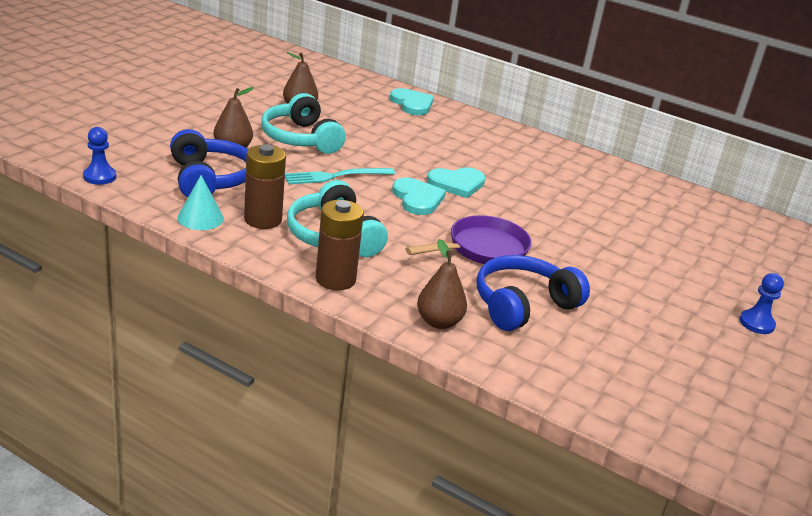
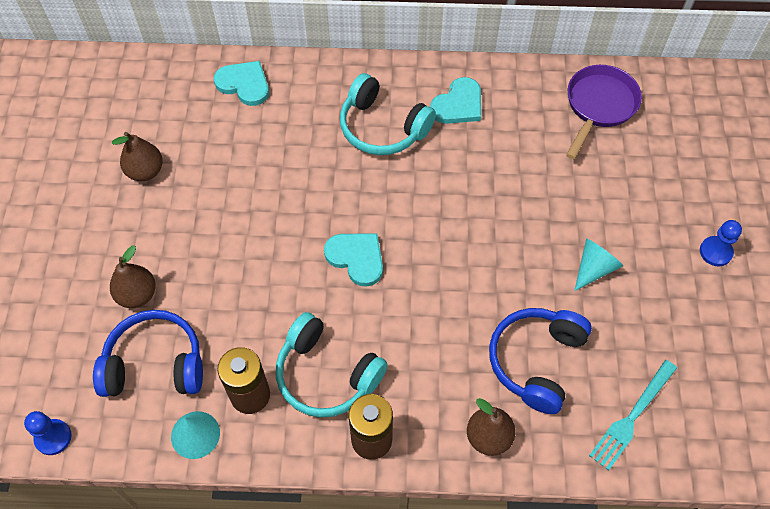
camera: 25 degrees left, 30 degrees up
(209, 179) = (155, 364): blue headphones -> blue headphones turned 45 degrees counterclockwise
(301, 138) = (186, 228): turquoise headphones -> turquoise headphones (382, 127)
(335, 176) = (262, 273): turquoise fork -> turquoise fork (632, 417)
(457, 184) = (374, 206): turquoise heart -> turquoise heart (458, 104)
(482, 249) = (458, 300): purple pan -> purple pan (599, 106)
(624, 284) = (594, 268): none -> turquoise cone

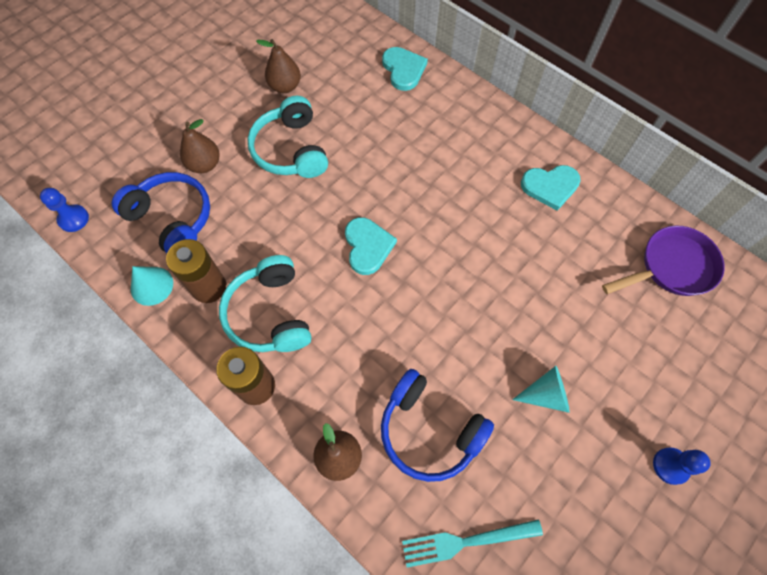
camera: 40 degrees right, 5 degrees up
(382, 127) = (475, 165): turquoise headphones -> turquoise headphones (291, 150)
(536, 361) = (429, 430): blue headphones -> blue headphones turned 120 degrees counterclockwise

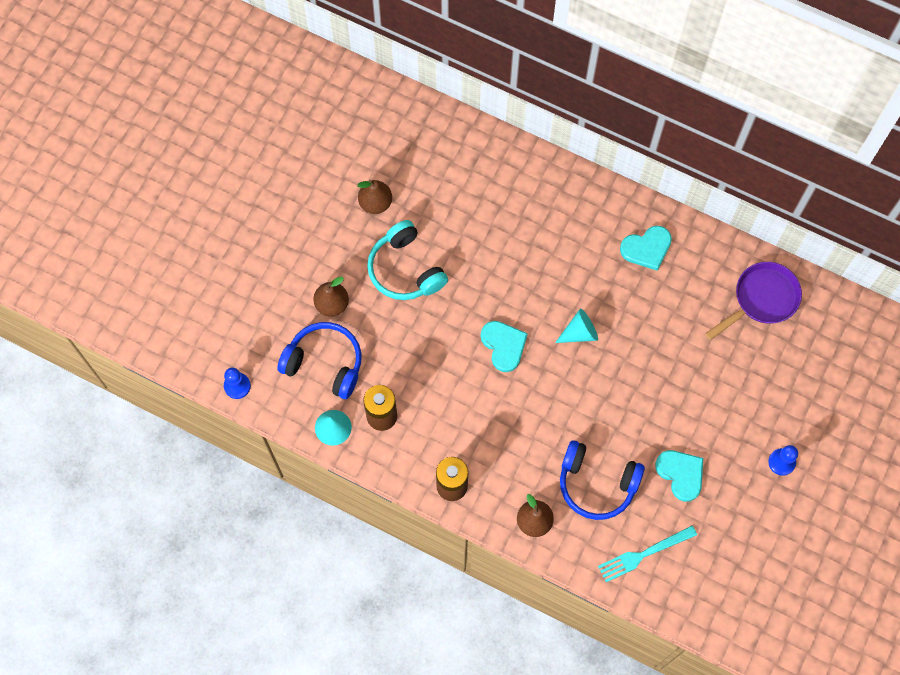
camera: 15 degrees left, 5 degrees up
(270, 314) = (441, 425): turquoise headphones -> none
(403, 70) = (483, 156): turquoise heart -> turquoise heart (681, 474)
(546, 394) = (679, 433): turquoise cone -> turquoise cone (579, 332)

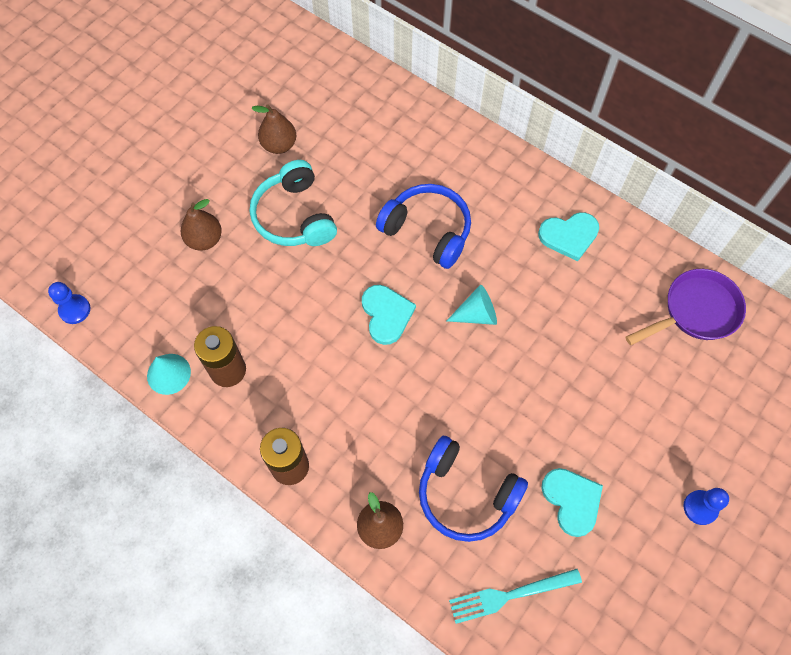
camera: 10 degrees right, 5 degrees down
(324, 363) = (179, 301): blue headphones -> blue headphones (427, 231)

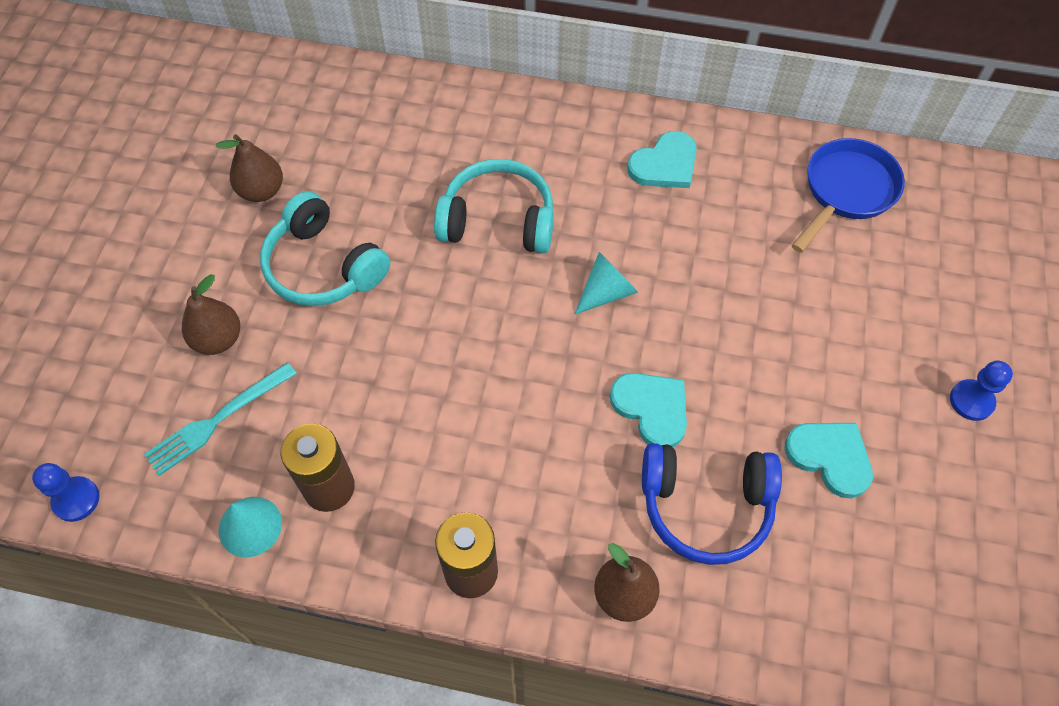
camera: 25 degrees left, 5 degrees down
(386, 314) = (498, 336): turquoise heart -> turquoise heart (652, 409)
(427, 231) = (498, 221): blue headphones -> turquoise headphones
(510, 595) = (821, 602): turquoise fork -> turquoise fork (217, 420)
(695, 311) = (846, 191): purple pan -> blue pan

